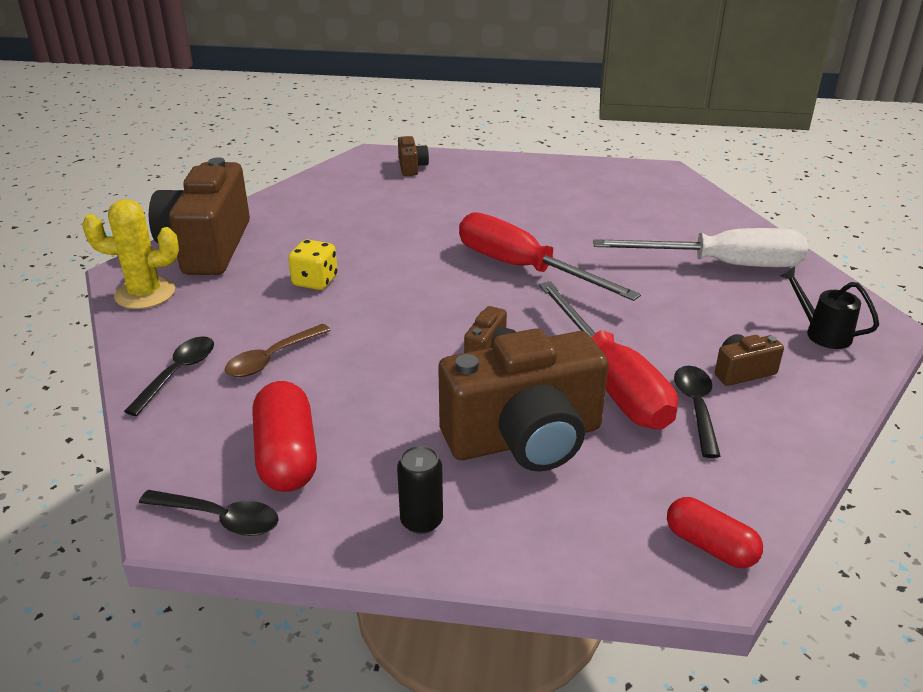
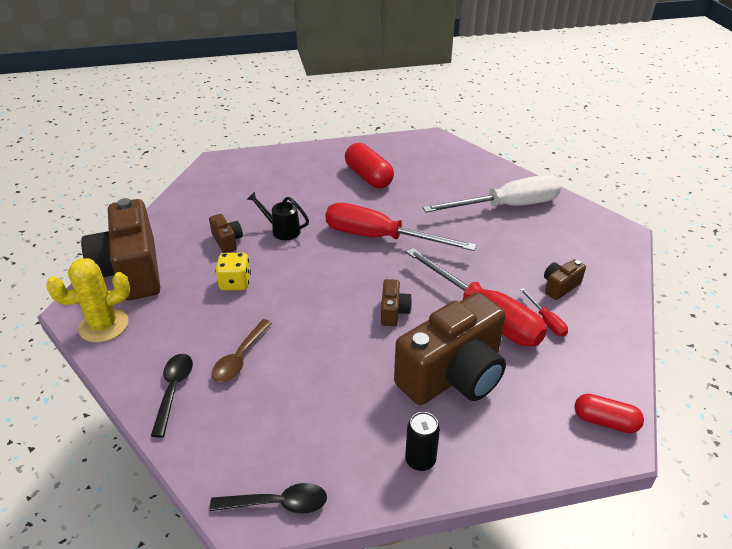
camera: 20 degrees left, 5 degrees up
(287, 456) = (298, 436): red capsule -> red capsule (368, 177)
(412, 167) = (253, 166): brown camera -> brown camera (227, 241)
(696, 407) = (546, 321): black spoon -> red screwdriver
(822, 333) = (591, 245): black watering can -> black watering can (282, 230)

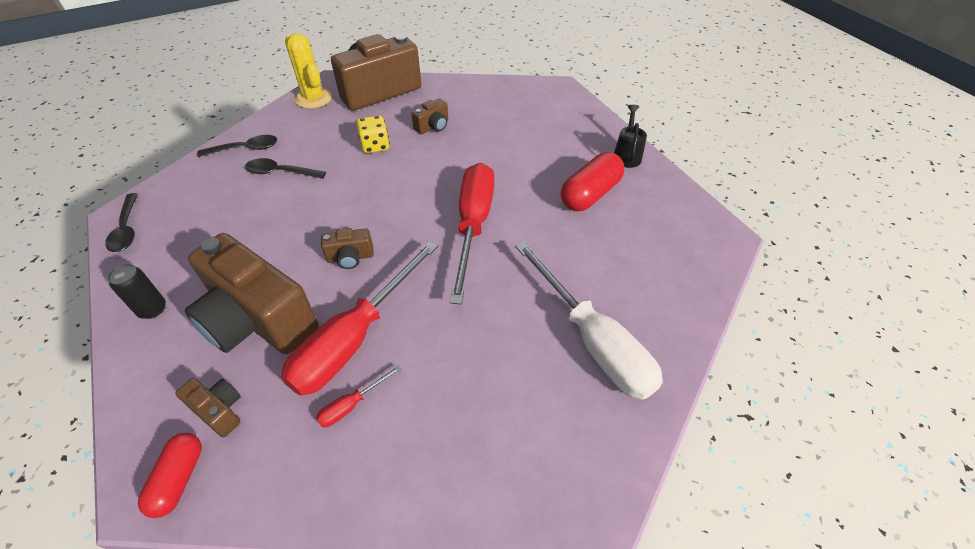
camera: 75 degrees right, 10 degrees up
(240, 358) = (280, 172): brown spoon -> black spoon
(282, 230) = (461, 154): black watering can -> black watering can (627, 155)
(560, 286) = (424, 418): brown camera -> brown camera (219, 411)

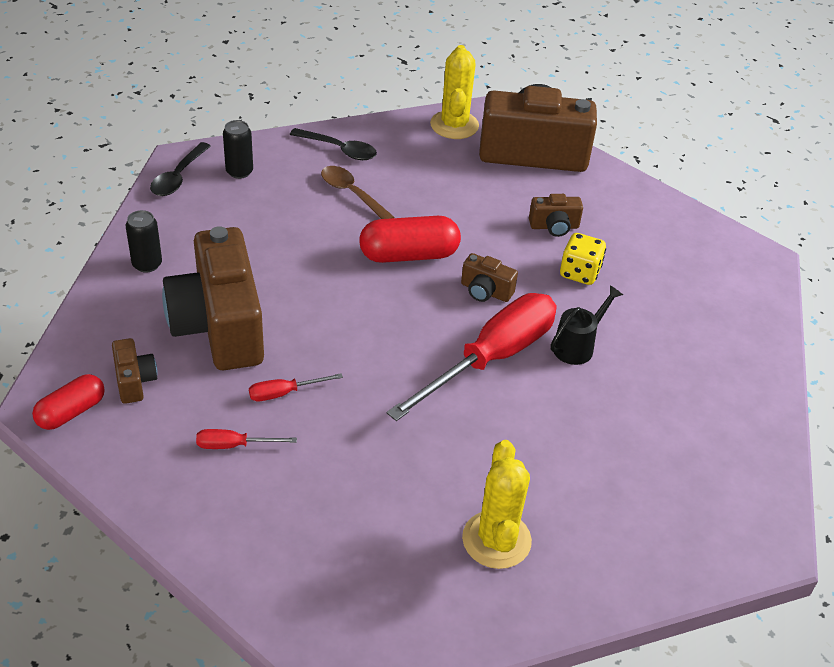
camera: 35 degrees right, 5 degrees down
(178, 200) = (239, 172): none -> black can
(280, 172) = (351, 193): black spoon -> brown spoon
(350, 257) = (343, 318): brown camera -> brown camera (485, 291)
(355, 338) = (284, 393): red screwdriver -> red screwdriver, size x0.41
(375, 146) = (470, 215): yellow dice -> yellow dice (579, 273)
(590, 194) = (656, 403): red capsule -> red capsule (409, 255)
(592, 340) = (496, 540): white screwdriver -> yellow cactus
(627, 155) = (755, 387): black watering can -> black watering can (577, 346)

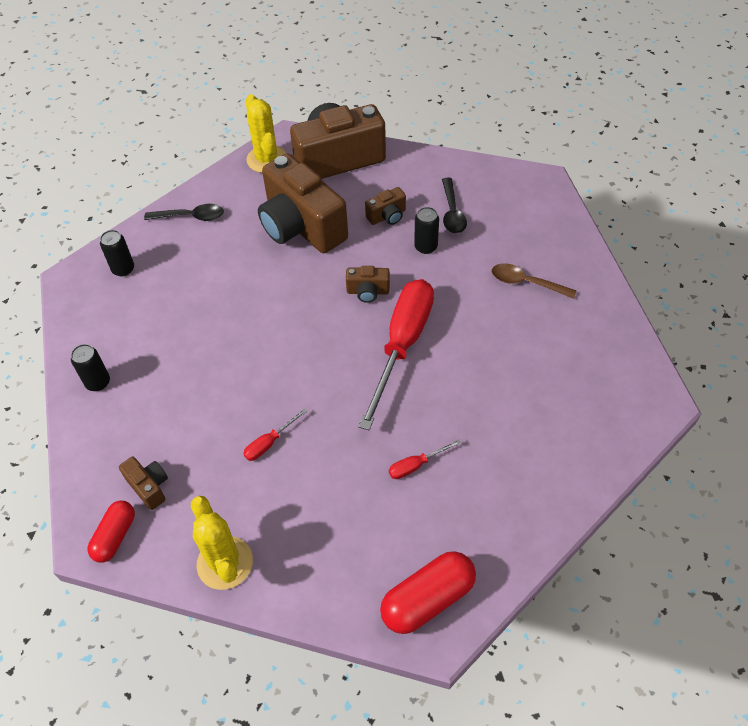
camera: 20 degrees left, 10 degrees up
(178, 177) = (76, 295): black spoon -> black spoon (452, 212)
(219, 326) = (187, 410): brown camera -> brown camera (301, 226)
(234, 445) = (257, 503): red screwdriver -> red screwdriver (416, 465)
(351, 193) = (222, 251): brown spoon -> brown spoon (526, 283)
(409, 255) = (295, 286): red capsule -> red capsule (428, 599)
(496, 540) = (484, 487): yellow cactus -> yellow cactus (225, 563)
(577, 346) = (456, 307): black watering can -> none
(579, 273) = (426, 247): yellow dice -> black can

